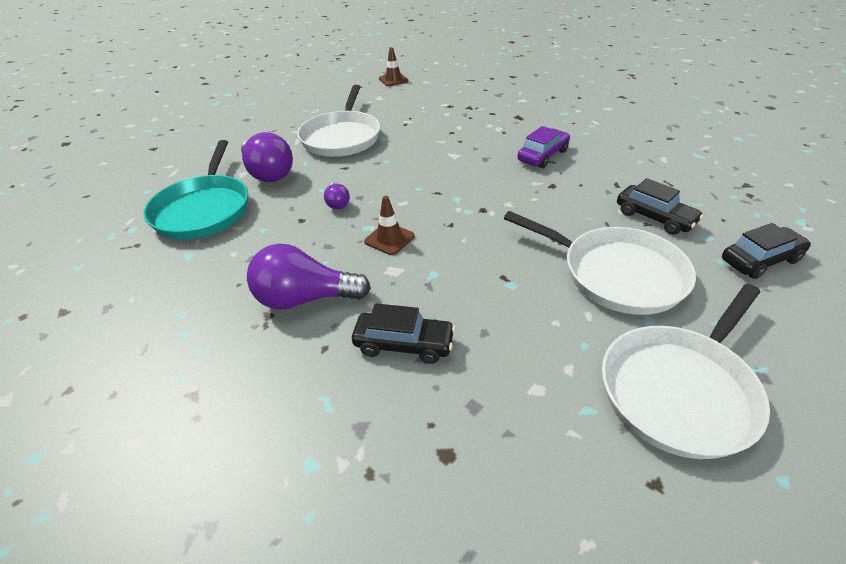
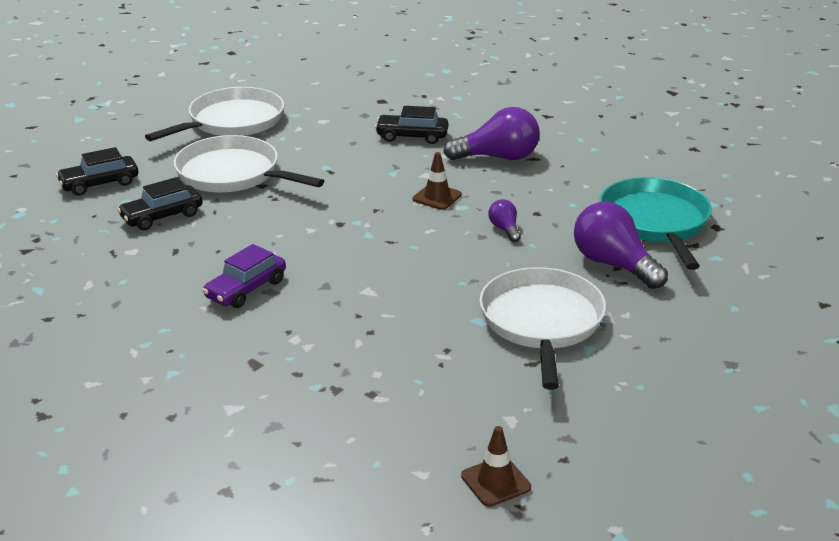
camera: 175 degrees right, 10 degrees down
(654, 217) = (162, 216): black car -> black car turned 75 degrees counterclockwise

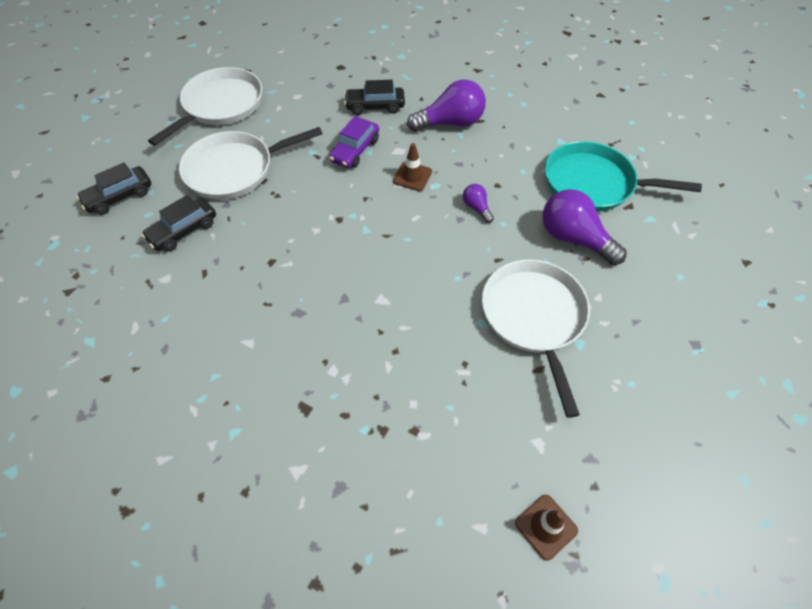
camera: 10 degrees left, 25 degrees up
(232, 174) = (234, 170): white pan -> white pan turned 45 degrees counterclockwise
(246, 289) = (276, 313): purple car -> purple car (355, 150)
(655, 222) = (593, 183): turquoise pan -> turquoise pan turned 60 degrees counterclockwise

